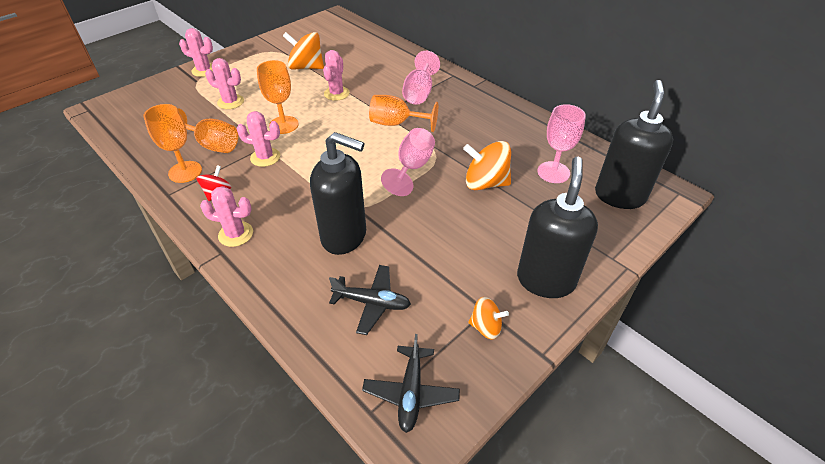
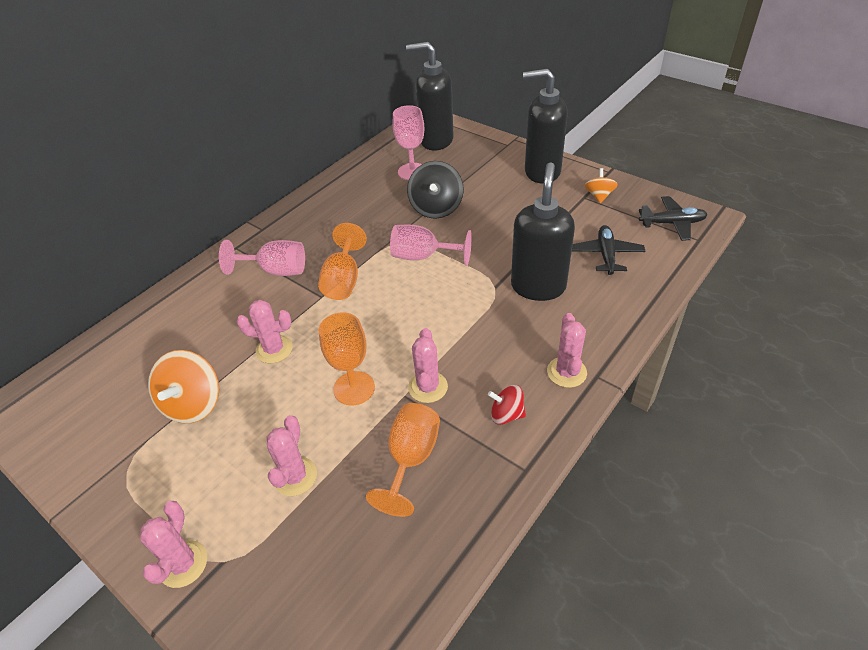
camera: 95 degrees left, 0 degrees up
(185, 172) = (476, 469): orange goblet -> none
(485, 183) = (436, 208): orange spinning top -> black spinning top

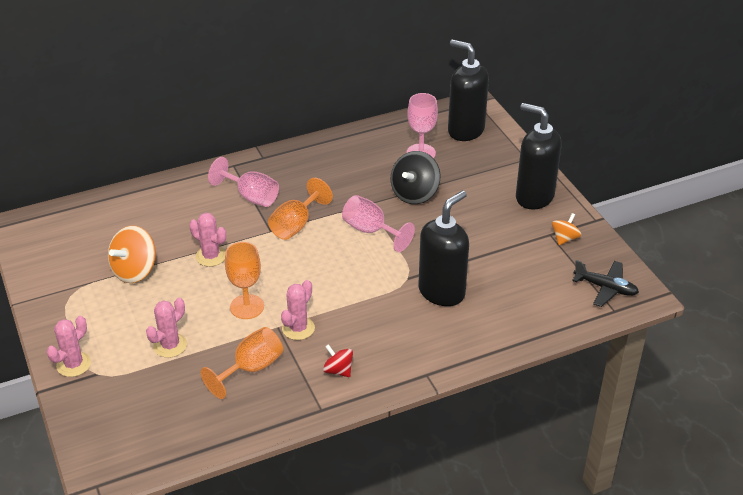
camera: 25 degrees right, 5 degrees down
(566, 372) = (406, 362): pink cactus -> none
(606, 255) = (521, 290): black plane -> none

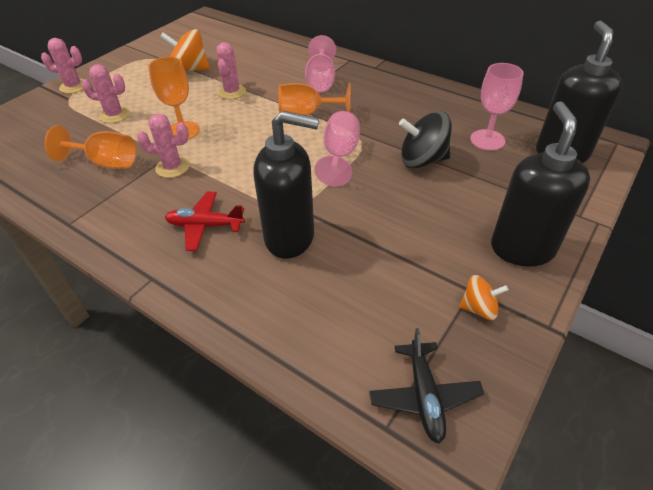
camera: 60 degrees right, 5 degrees up
(338, 370) = (128, 213): red spinning top -> none
(392, 331) = (205, 226): none -> red plane

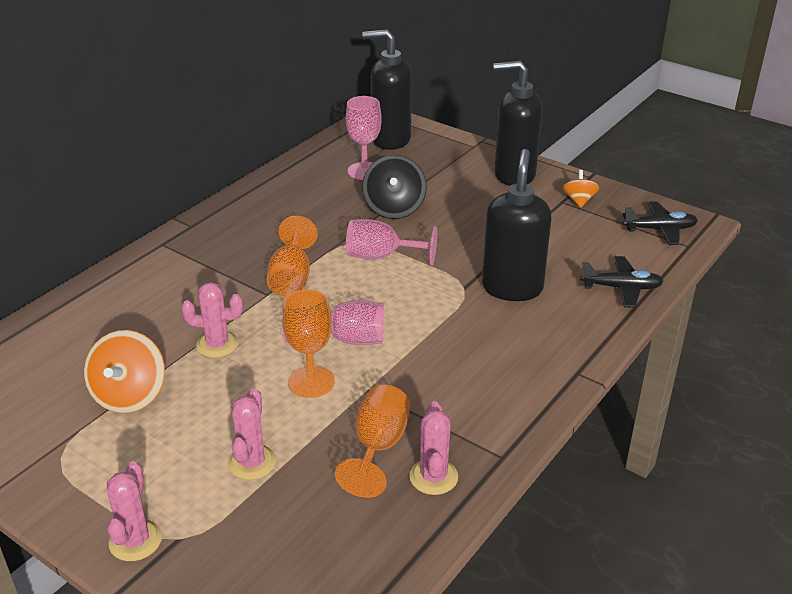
camera: 90 degrees left, 10 degrees down
(172, 167) = (393, 381): pink cactus -> pink cactus (433, 477)
(205, 226) = (499, 344): red plane -> none
(286, 331) = (621, 288): none -> black plane
(320, 81) = (212, 268): pink goblet -> pink goblet (346, 339)

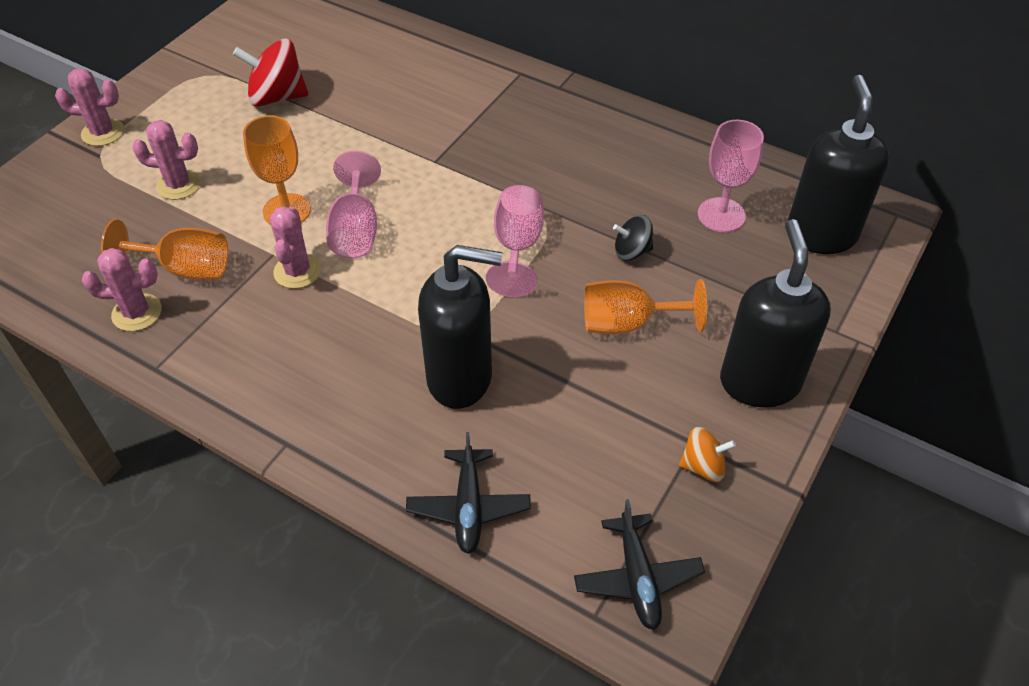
camera: 85 degrees right, 15 degrees up
(130, 395) = (277, 97): orange spinning top -> red spinning top
(217, 344) = (348, 138): pink cactus -> pink cactus (297, 271)
(291, 278) = (465, 176): orange goblet -> orange goblet (627, 323)
(394, 208) = (631, 251): black spinning top -> black spinning top, size x0.57

